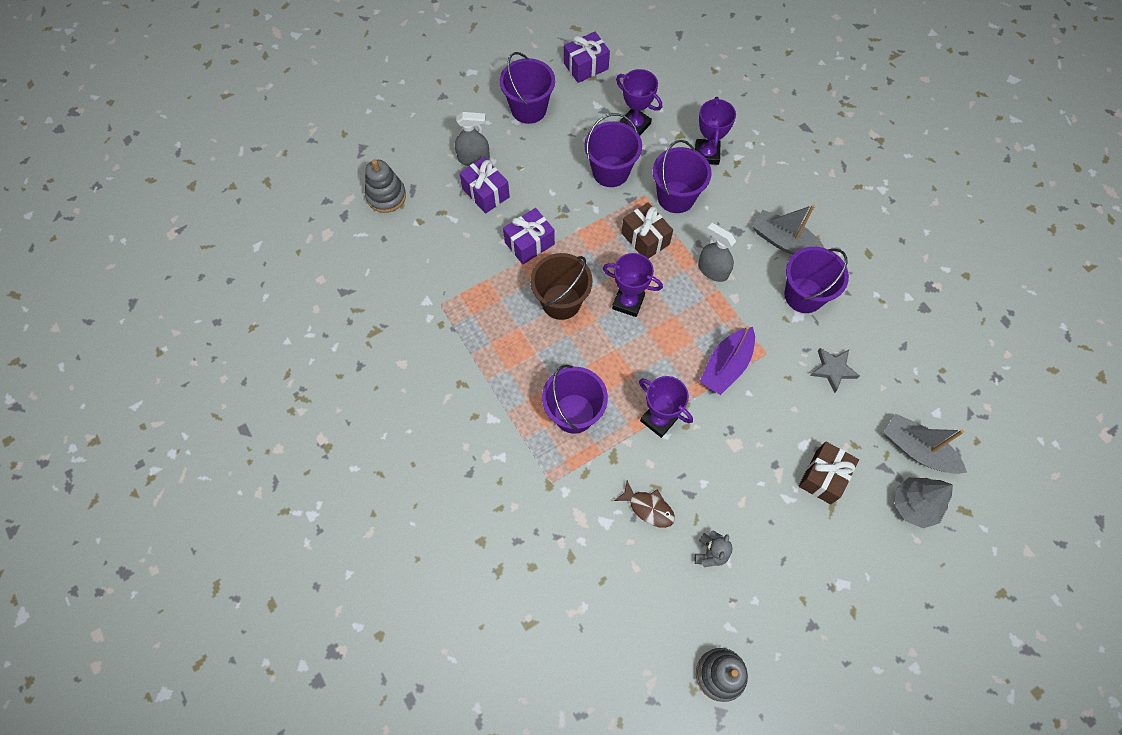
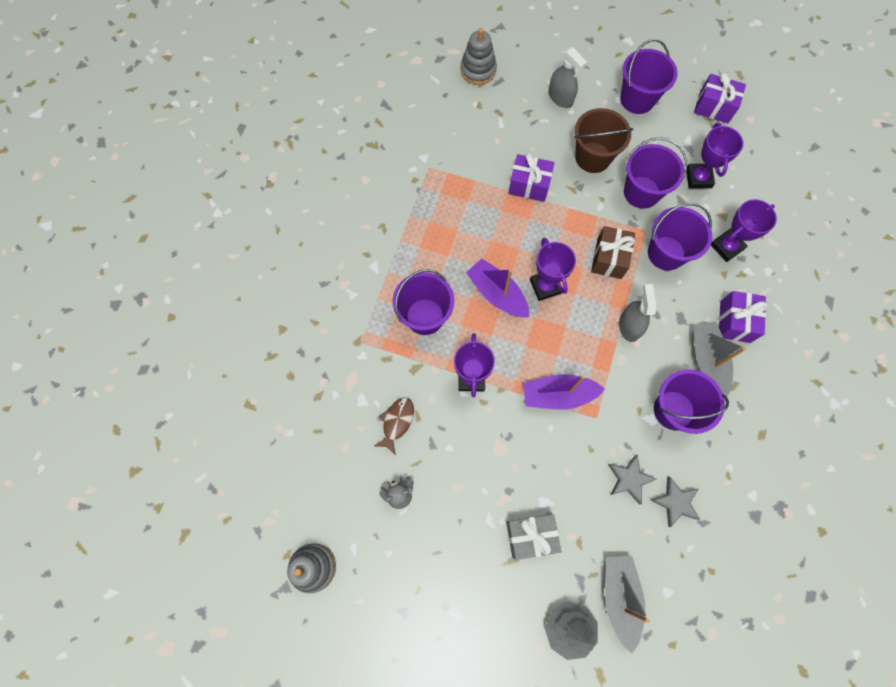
camera: 50 degrees right, 5 degrees up
(486, 193) = (541, 127): purple gift -> purple gift (735, 321)
(561, 302) = (503, 241): brown bucket -> brown bucket (592, 157)
(603, 342) = (497, 294): none -> purple boat
(648, 508) = (397, 422): brown fish -> brown fish turned 150 degrees counterclockwise
(823, 477) = (530, 536): brown gift -> grey gift
(874, 352) = (675, 502): none -> grey star

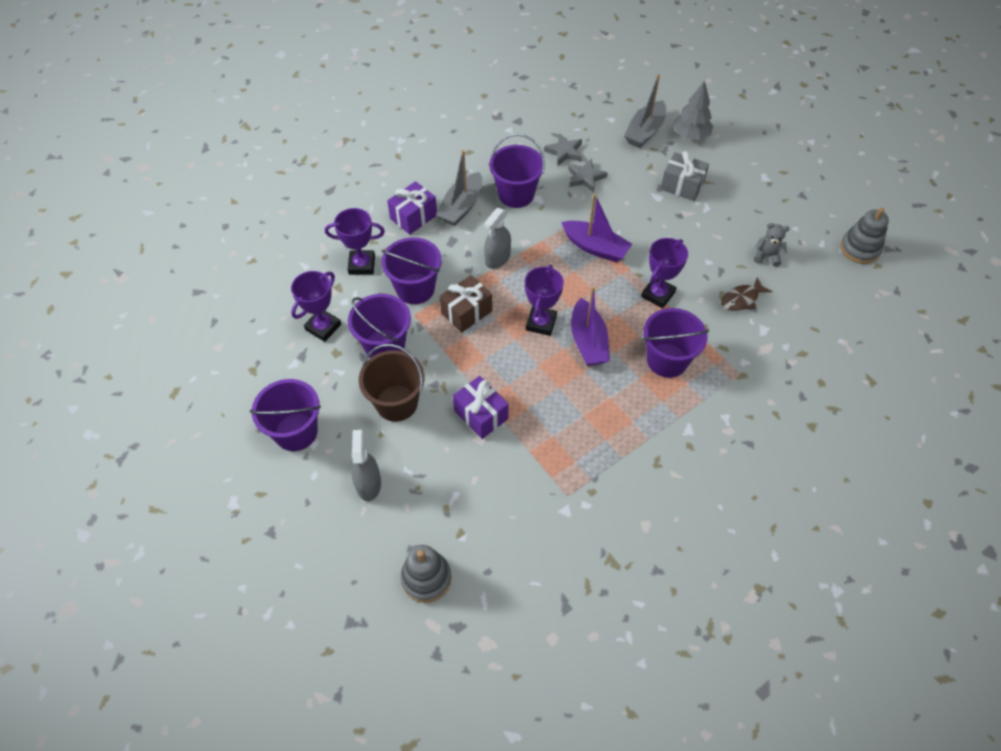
camera: 145 degrees left, 15 degrees down
(714, 107) = (236, 378): purple gift -> none

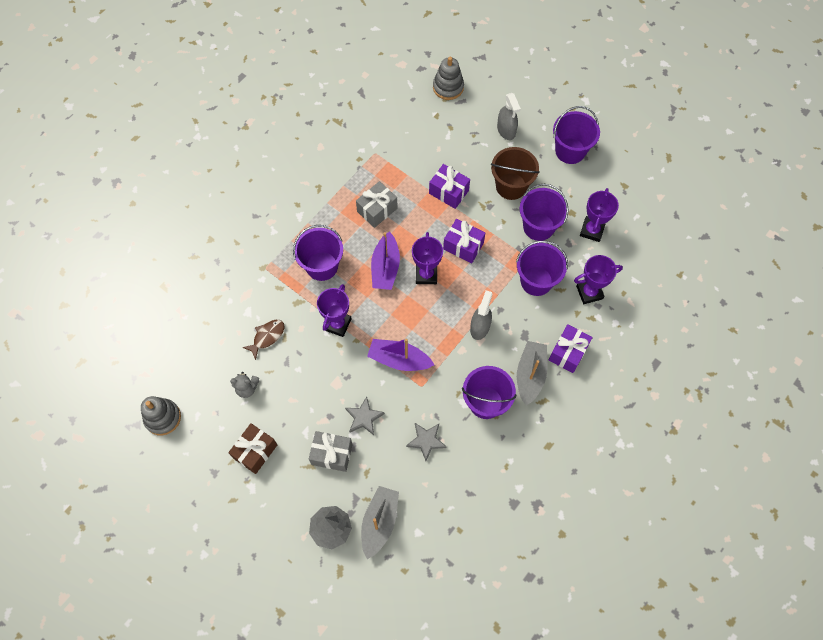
camera: 165 degrees right, 10 degrees up
(466, 312) = (487, 270): brown gift -> brown gift (255, 451)
(486, 344) = (463, 246): none -> purple gift
(564, 152) = (454, 470): grey star -> grey star (364, 417)
(582, 413) = (377, 210): none -> grey gift
(588, 341) = (385, 268): purple boat -> purple boat turned 150 degrees counterclockwise

